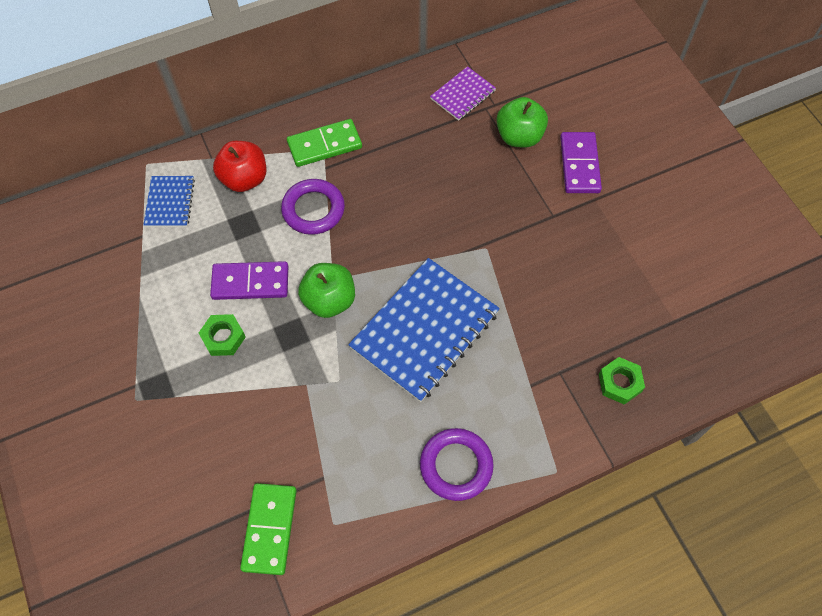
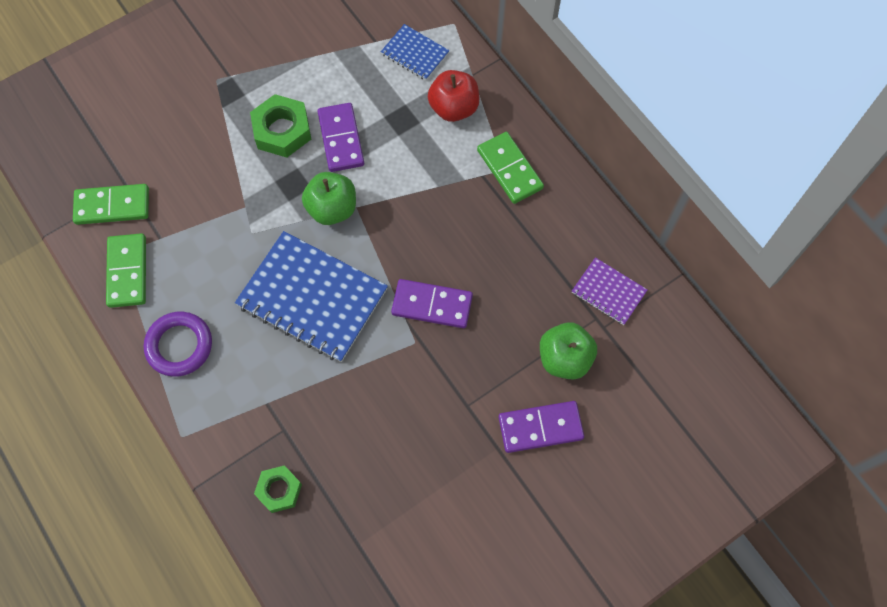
camera: 80 degrees right, 5 degrees up
(170, 202) = (415, 53): blue notebook -> blue notebook turned 45 degrees clockwise
(223, 337) = (282, 130): green nut -> green nut, size x1.54
(313, 209) = (430, 175): purple ring -> none
(358, 516) = (127, 272): none -> green domino
(451, 228) = (432, 305): none -> purple domino

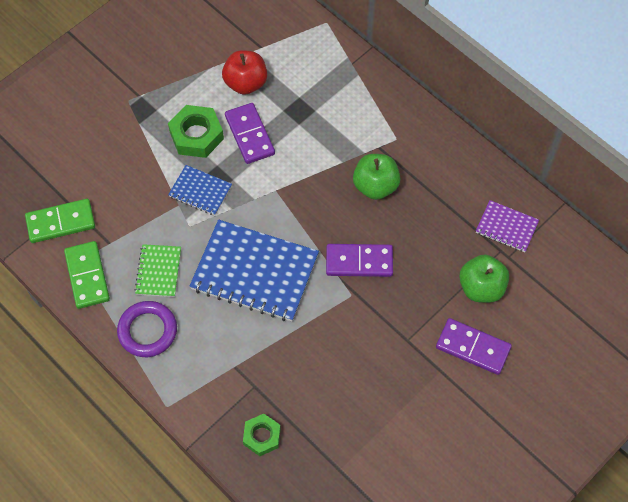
camera: 10 degrees left, 5 degrees down
(206, 279) = (158, 271): none -> green notebook
(332, 209) = (255, 195): green apple -> green apple (375, 186)
(415, 53) = (298, 53): blue notebook -> blue notebook (200, 191)
(453, 108) = (342, 94): red apple -> red apple (246, 83)
(509, 169) = (401, 138): green domino -> none
(540, 427) = (473, 347): purple domino -> purple domino turned 45 degrees clockwise

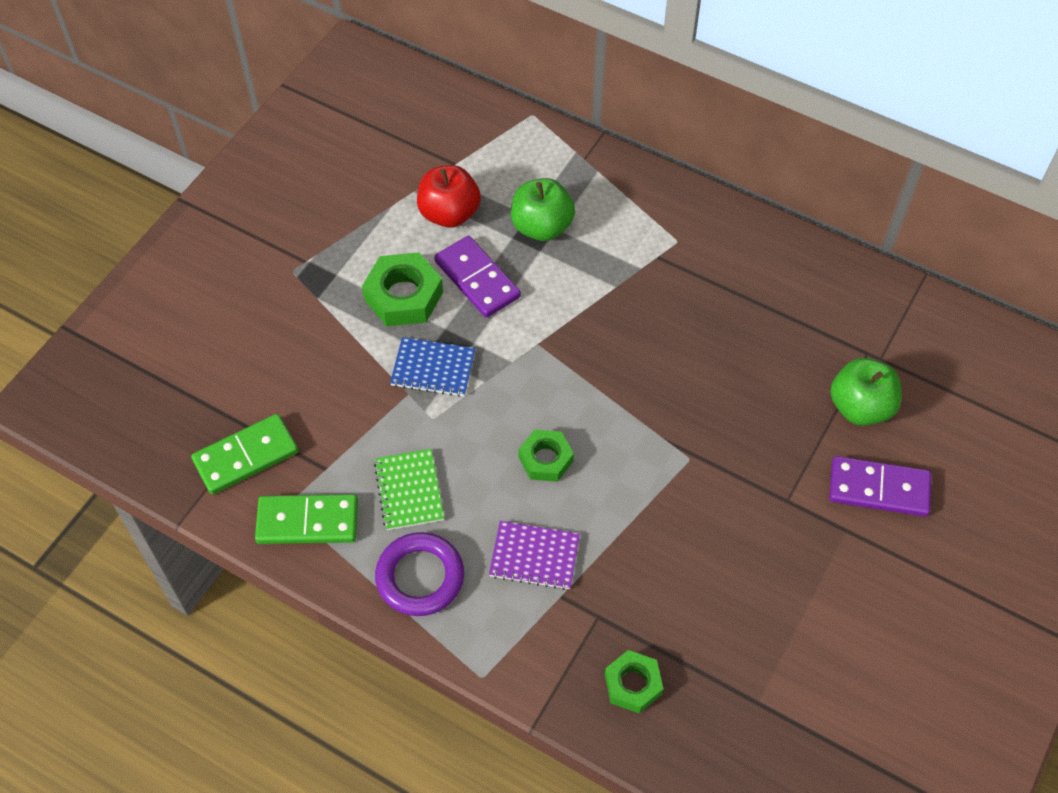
camera: 15 degrees left, 5 degrees down
(87, 276) = (307, 522): green domino -> green domino turned 60 degrees counterclockwise
(255, 272) = (546, 459): blue notebook -> green nut
(359, 262) = (685, 412): purple domino -> none
(375, 186) = (671, 307): green apple -> green apple (542, 227)
(506, 227) = (864, 321): purple notebook -> purple notebook (534, 556)

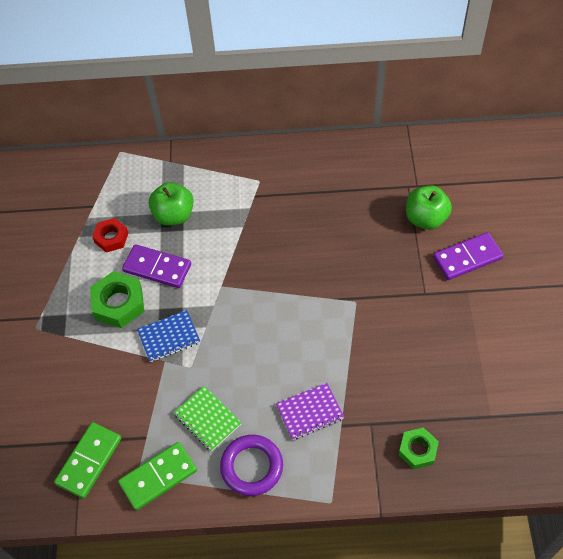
camera: 30 degrees left, 0 degrees up
(449, 213) = (111, 238): red apple -> red nut
(546, 459) = (275, 351): green nut -> none

